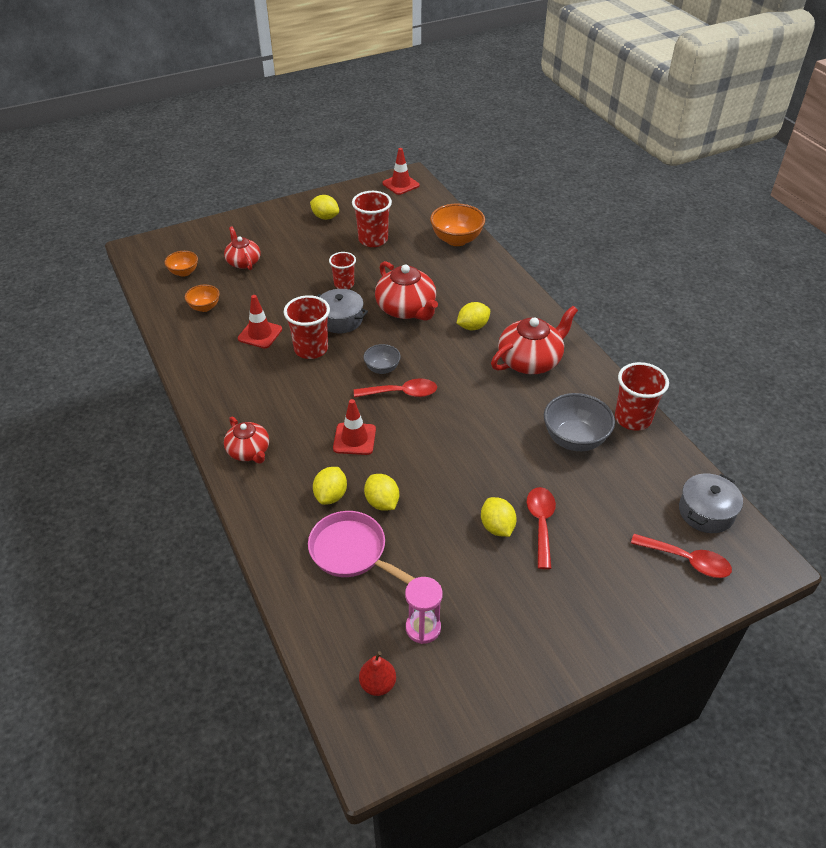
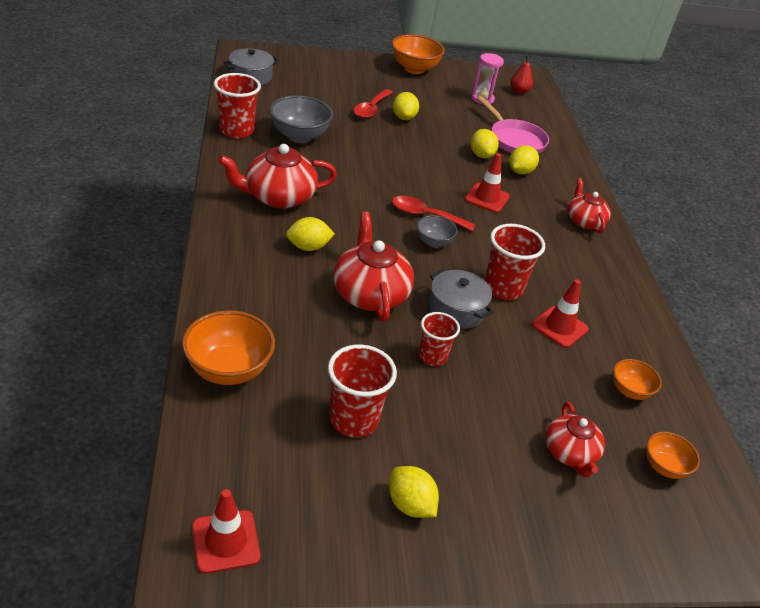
camera: 165 degrees left, 5 degrees down
(549, 656) = (414, 69): none -> orange bowl
(686, 560) = (292, 67): red spoon -> none

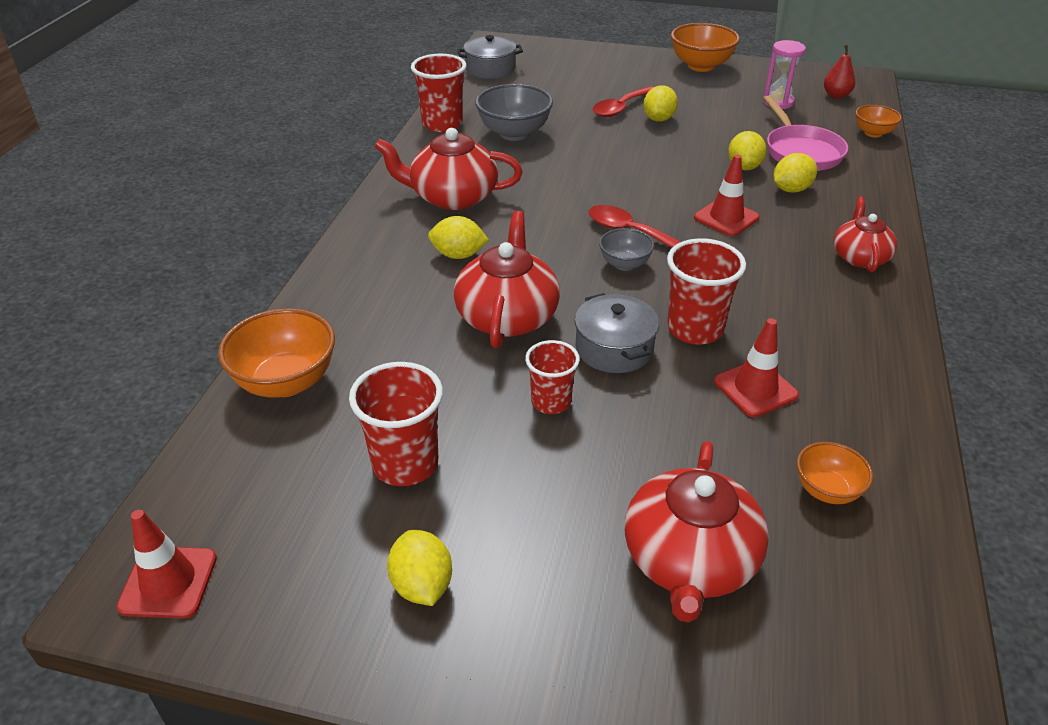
camera: 25 degrees right, 0 degrees up
(570, 453) = (689, 561): red teapot -> red teapot, size x1.60
(664, 467) = (835, 609): orange bowl -> orange bowl (873, 133)

